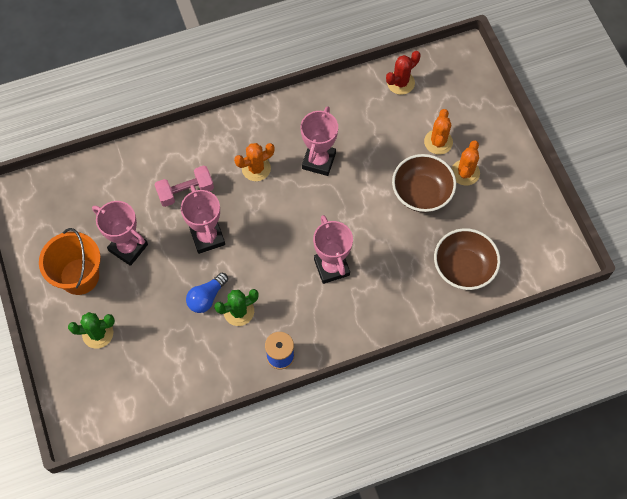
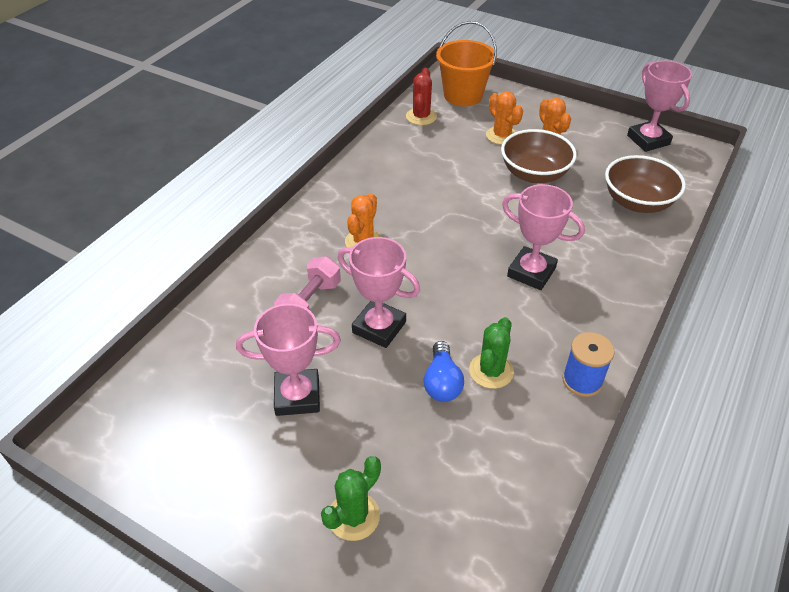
camera: 40 degrees left, 20 degrees down
(79, 276) = (264, 469): orange bucket -> orange bucket (463, 95)
(319, 161) = (417, 202): pink trophy -> pink trophy (648, 140)

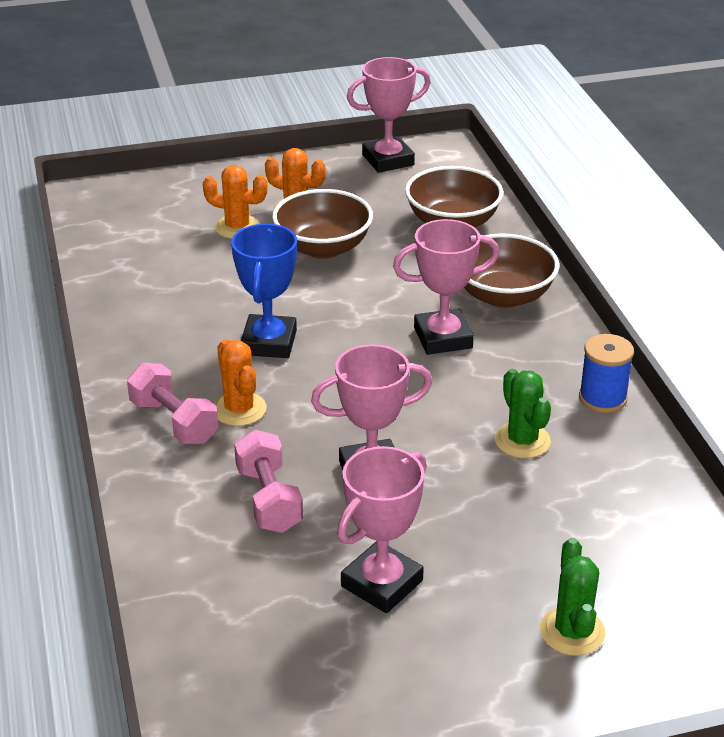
camera: 45 degrees left, 10 degrees down
(324, 227) = (174, 422): none -> pink dumbbell
(421, 116) = (117, 252): red cactus -> none
(429, 213) = (269, 342): none -> blue trophy
(442, 382) = (495, 478): blue light bulb -> none
(463, 95) = (134, 206): orange bucket -> none
(607, 269) = (503, 296): none -> brown bowl
(648, 140) = (388, 160): pink trophy -> pink trophy turned 45 degrees counterclockwise

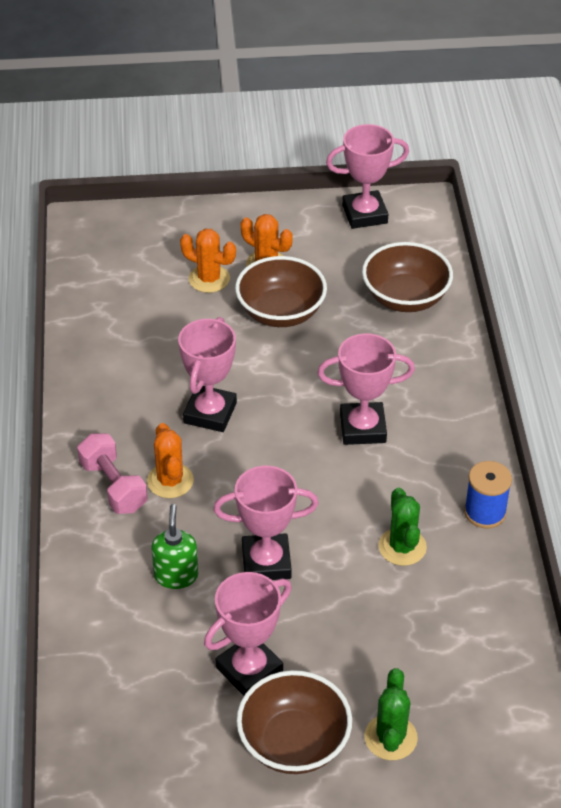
camera: 10 degrees right, 10 degrees up
(269, 342) = (210, 413): blue trophy -> pink trophy
(269, 499) = (176, 575): pink dumbbell -> green soap dispenser
(503, 296) = (429, 388): brown bowl -> brown bowl (294, 742)

